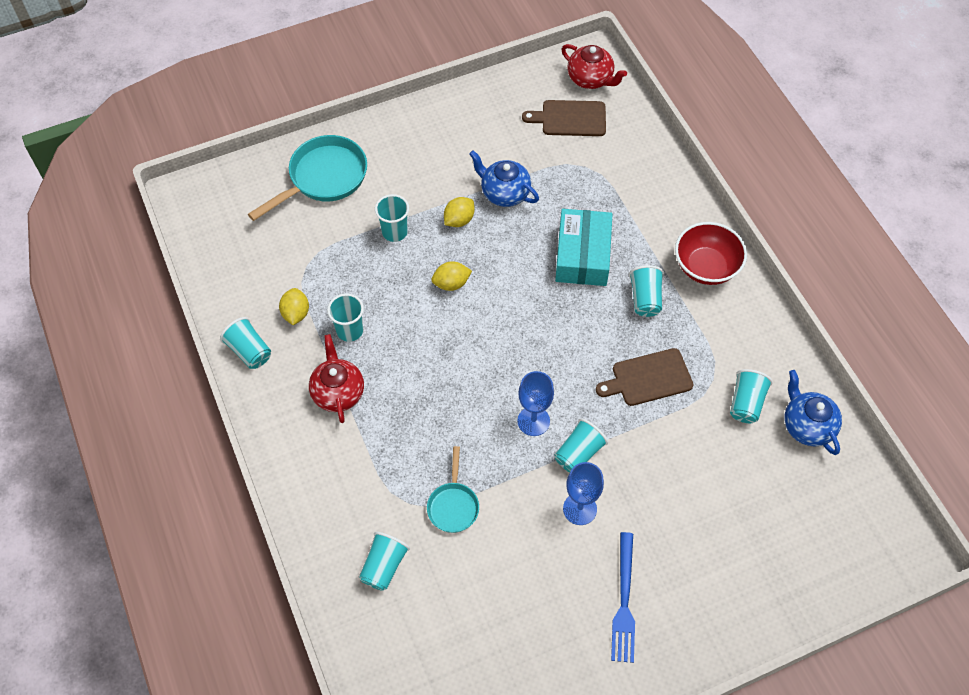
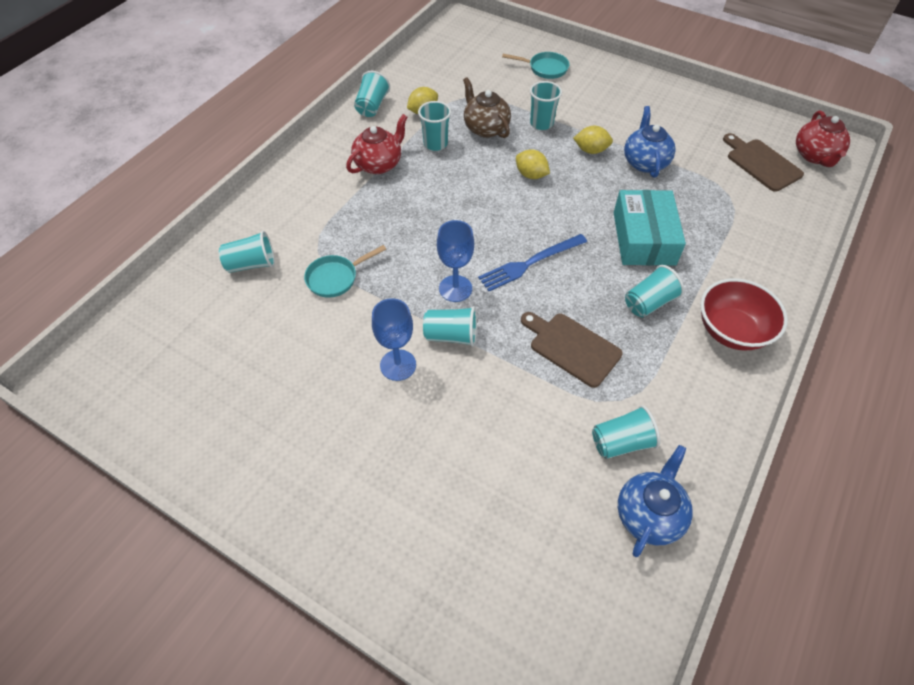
camera: 55 degrees right, 5 degrees down
(323, 178) = (545, 68): turquoise pan -> turquoise pan, size x0.57
(363, 278) = (485, 128): none -> brown teapot
(582, 255) = (643, 238): turquoise box -> turquoise box turned 60 degrees counterclockwise
(624, 601) = (329, 449): blue fork -> blue fork (530, 263)

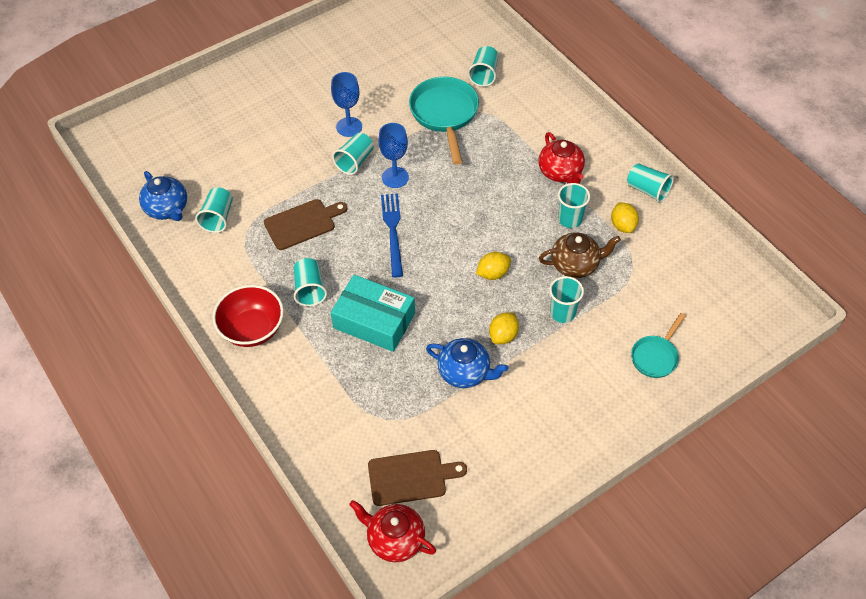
camera: 115 degrees right, 0 degrees up
(336, 278) = (445, 115): turquoise pan -> turquoise pan, size x1.75

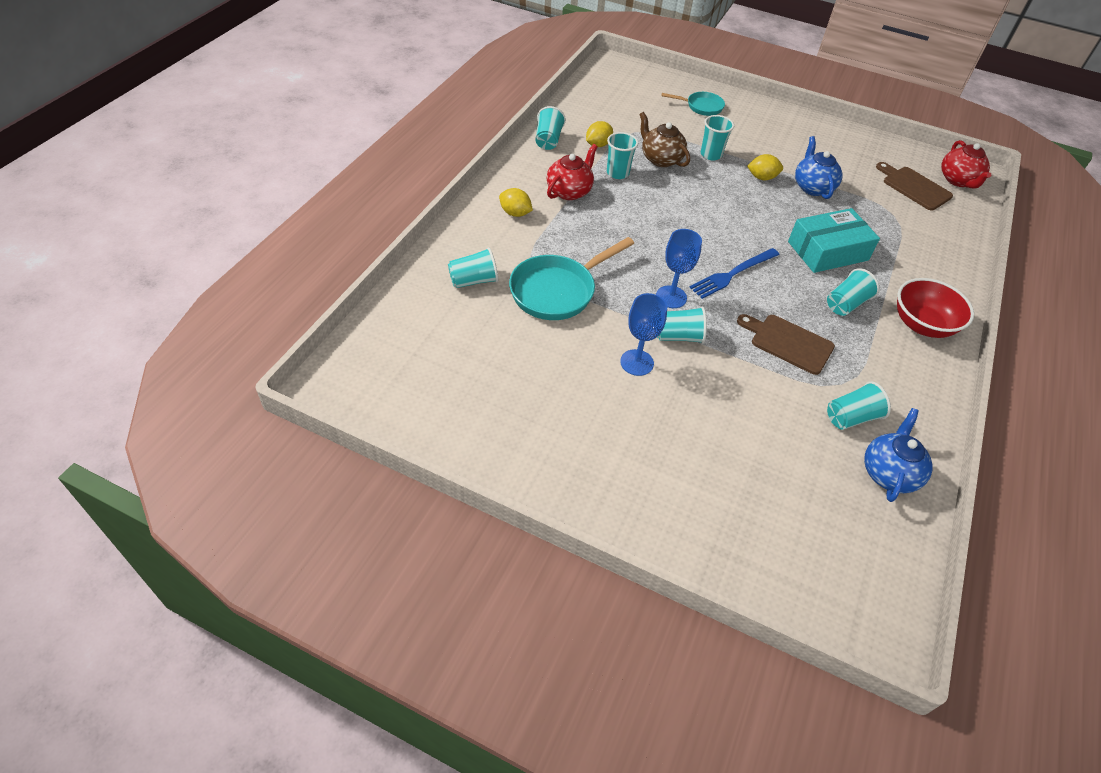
camera: 125 degrees left, 5 degrees down
(374, 320) = (827, 251): turquoise box -> turquoise box turned 75 degrees clockwise
(493, 273) = (713, 199): yellow lemon -> yellow lemon (515, 213)

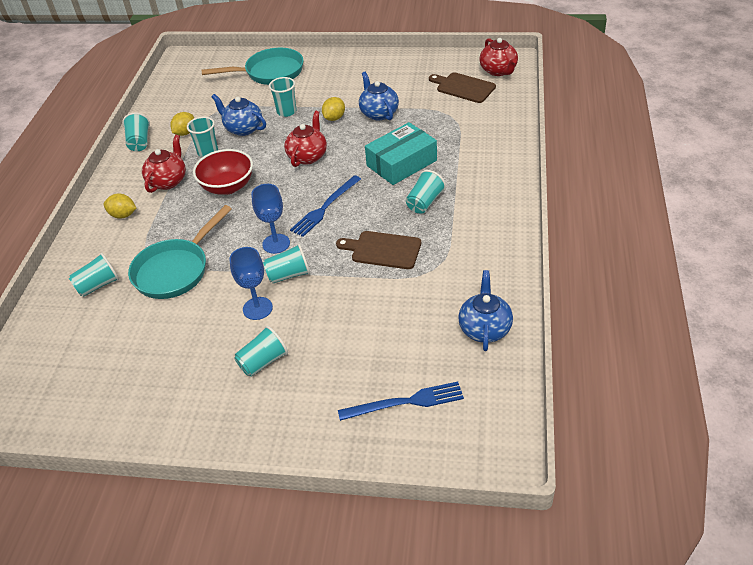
camera: 10 degrees left, 5 degrees down
(660, 159) = (243, 129): brown teapot -> blue teapot
(701, 107) = (270, 73): turquoise pan -> turquoise pan, size x1.75
(724, 211) = (307, 156): none -> red teapot
(762, 177) = (334, 118): yellow lemon -> yellow lemon turned 45 degrees counterclockwise
(781, 527) = (405, 402): none -> blue fork
(851, 417) = (446, 294): turquoise cup -> turquoise cup (263, 362)
(922, 325) = (490, 199): red bowl -> red bowl (228, 186)

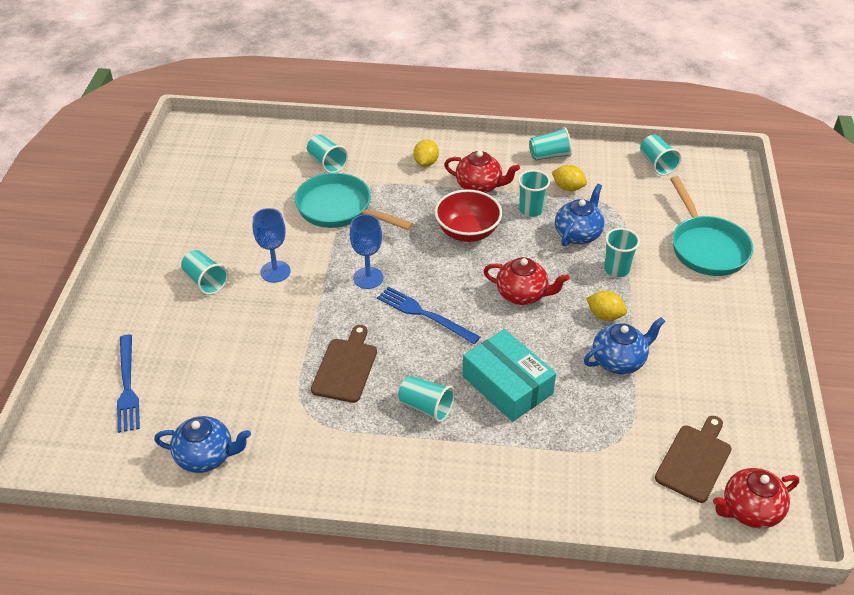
camera: 85 degrees right, 0 degrees up
(289, 275) = (318, 291): turquoise cup -> turquoise cup (657, 164)

